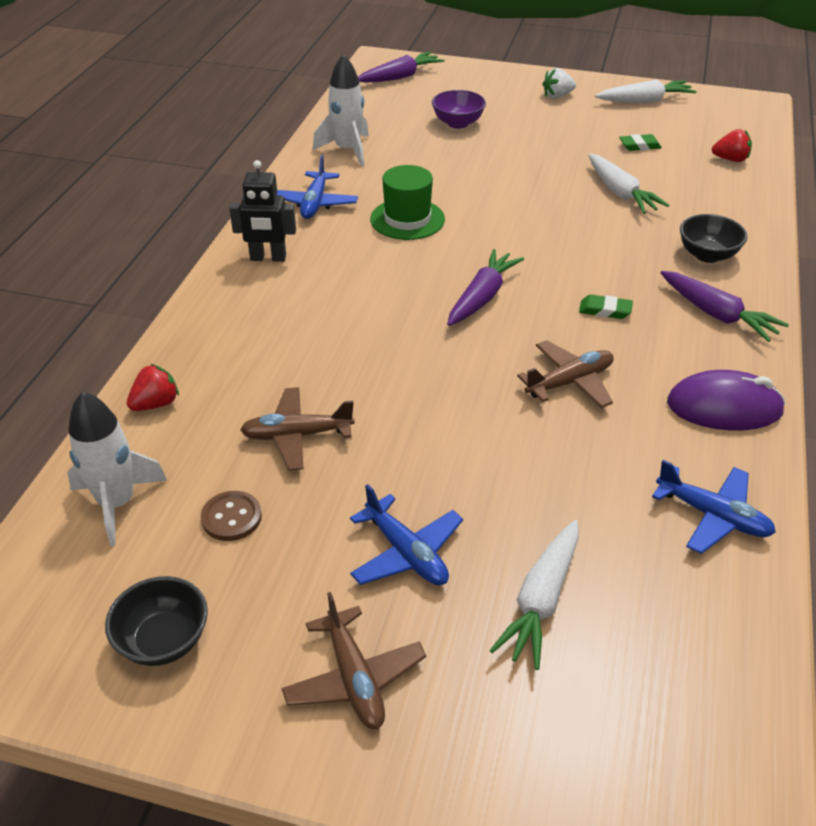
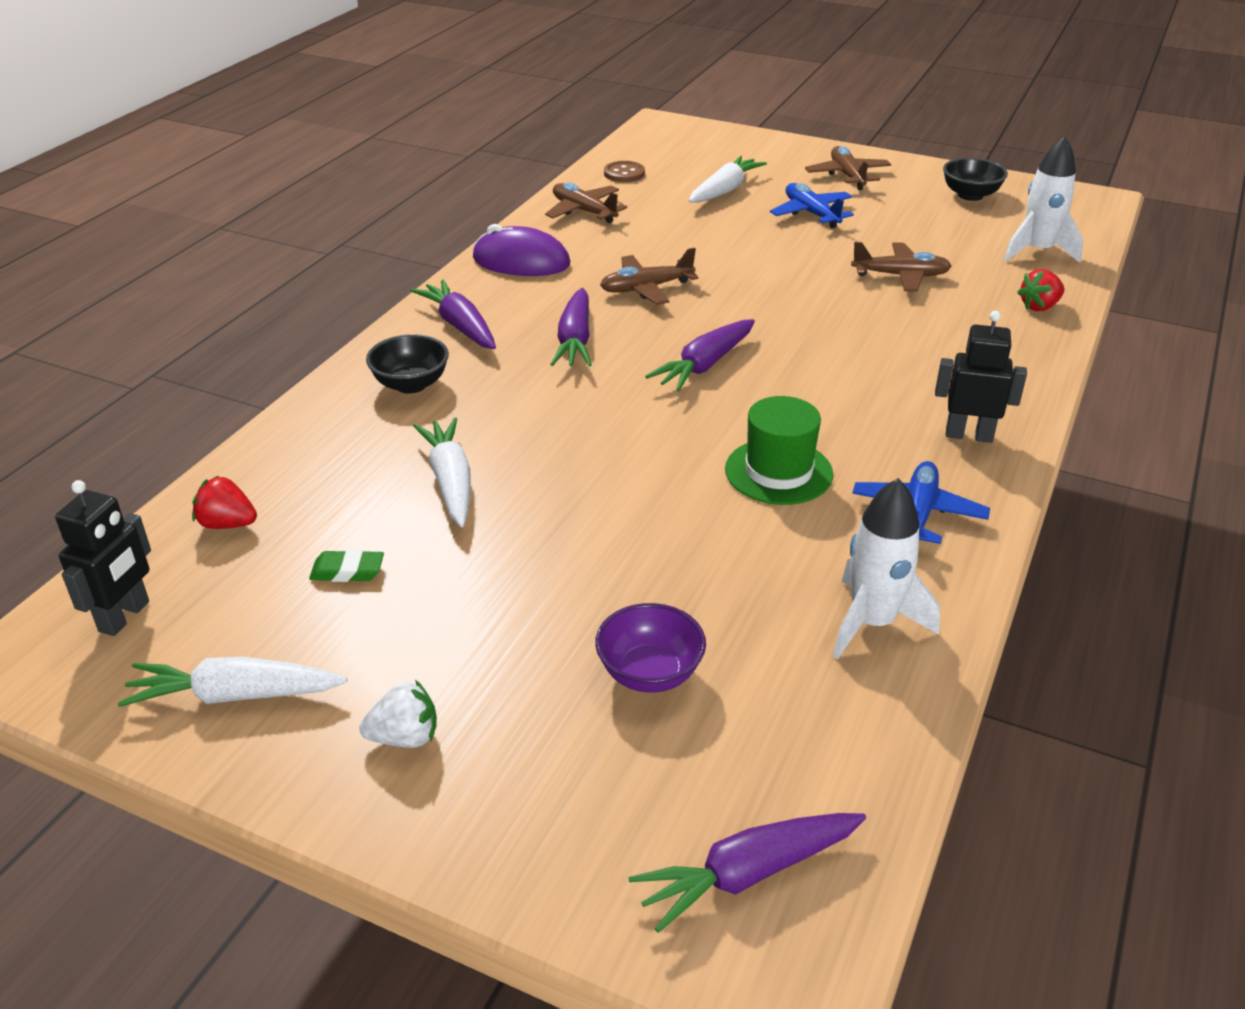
camera: 170 degrees left, 5 degrees down
(231, 517) = (943, 238): brown button -> brown button (624, 173)
(605, 310) = (575, 340): green eraser -> purple carrot
(713, 516) = (584, 211): blue plane -> brown plane
(731, 120) = (125, 616): none -> black robot

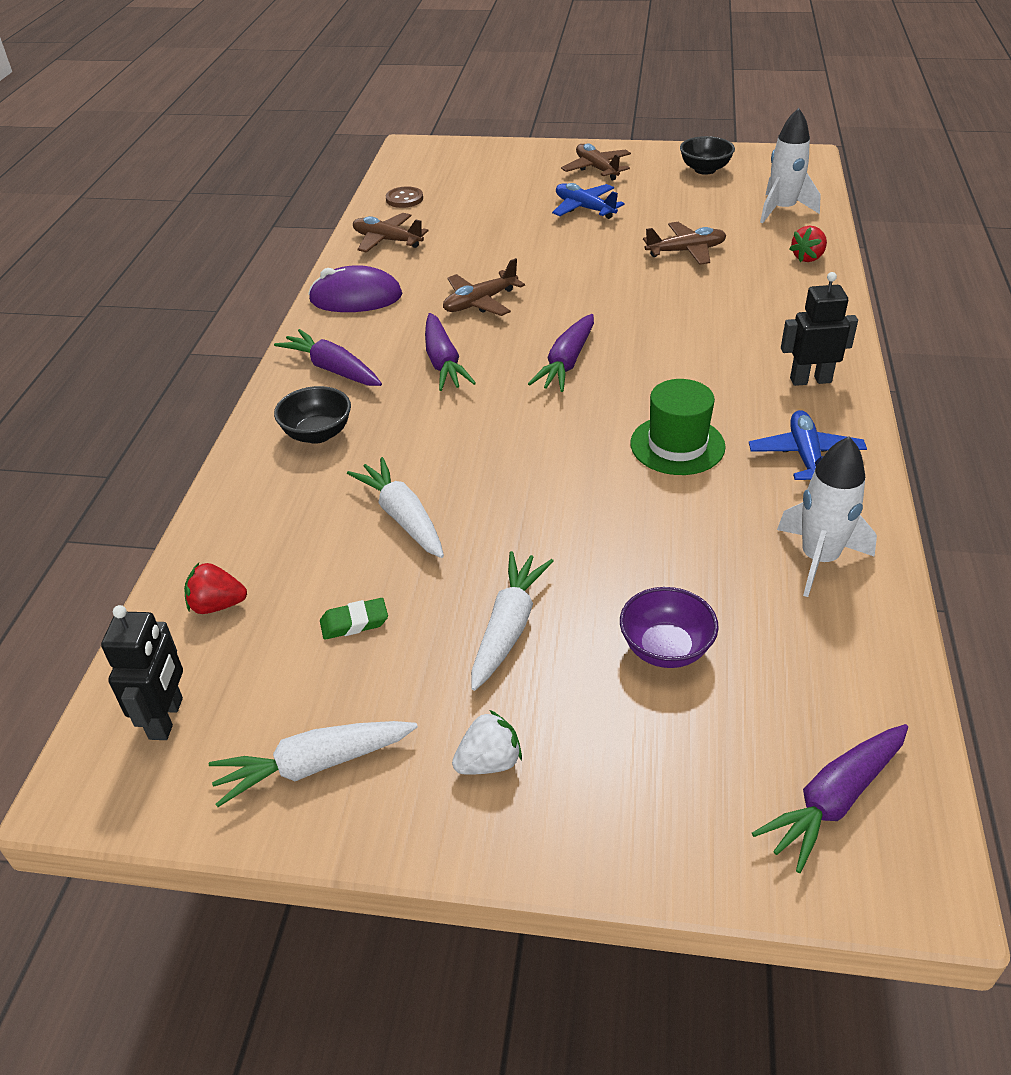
camera: 15 degrees left, 5 degrees up
(724, 190) = (500, 200): white carrot -> white carrot (508, 627)

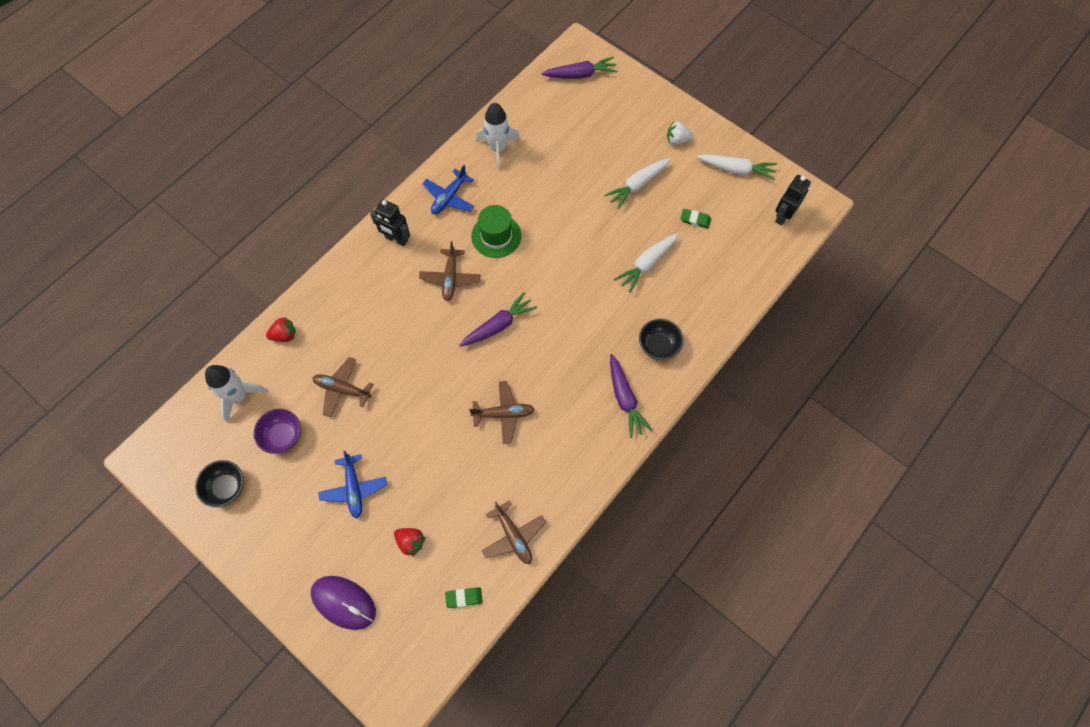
camera: 150 degrees left, 25 degrees up
(217, 605) = (747, 259): red strawberry -> red strawberry (410, 542)
(356, 298) = (574, 469): purple mouse -> purple mouse (344, 602)
(402, 517) = (646, 264): white carrot -> white carrot turned 45 degrees clockwise
(404, 199) = (464, 598): brown button -> green eraser
(443, 362) = (561, 367): purple carrot -> none
(596, 169) = (295, 546): brown plane -> brown plane (450, 278)
(665, 649) = (587, 146): purple bowl -> purple bowl (282, 436)

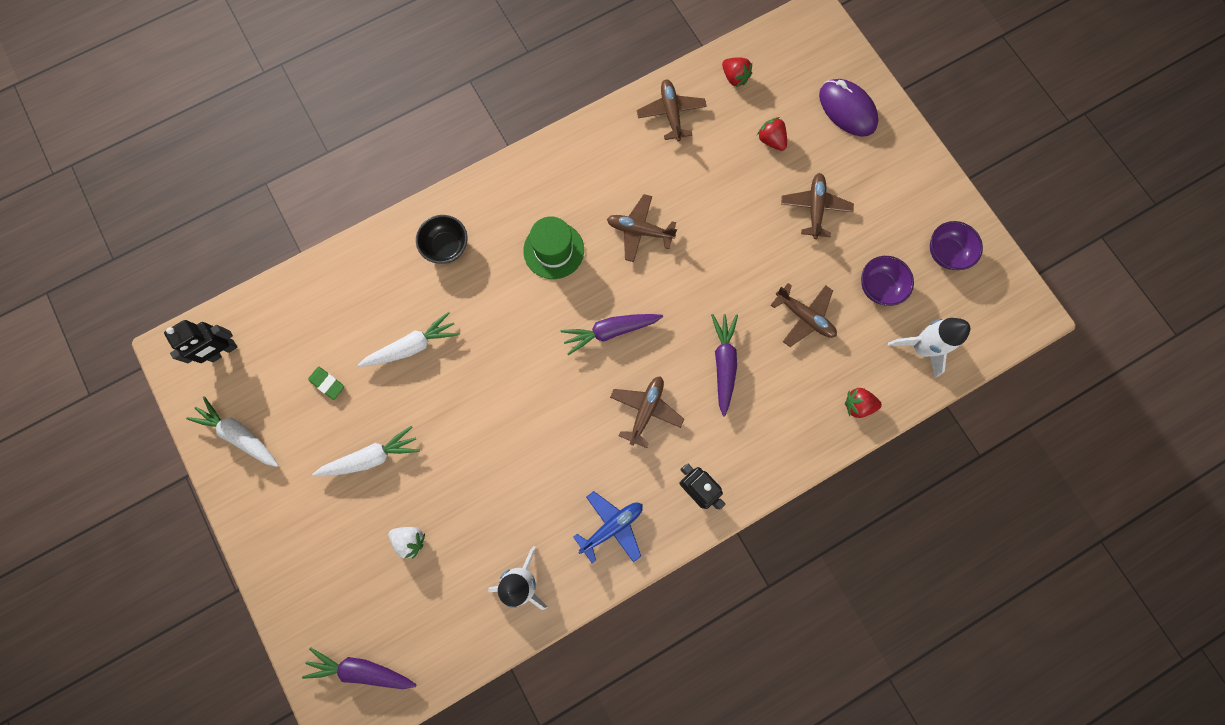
camera: 160 degrees left, 10 degrees up
(226, 487) = (946, 253): black bowl -> purple bowl
(354, 488) = (815, 208): blue plane -> brown plane
(464, 598) = (734, 78): green eraser -> red strawberry
(496, 236) = (572, 448): green hat -> green hat (553, 250)
(625, 399) = (508, 203): purple carrot -> purple carrot (723, 363)
(677, 140) = (288, 507): white strawberry -> white strawberry (410, 540)

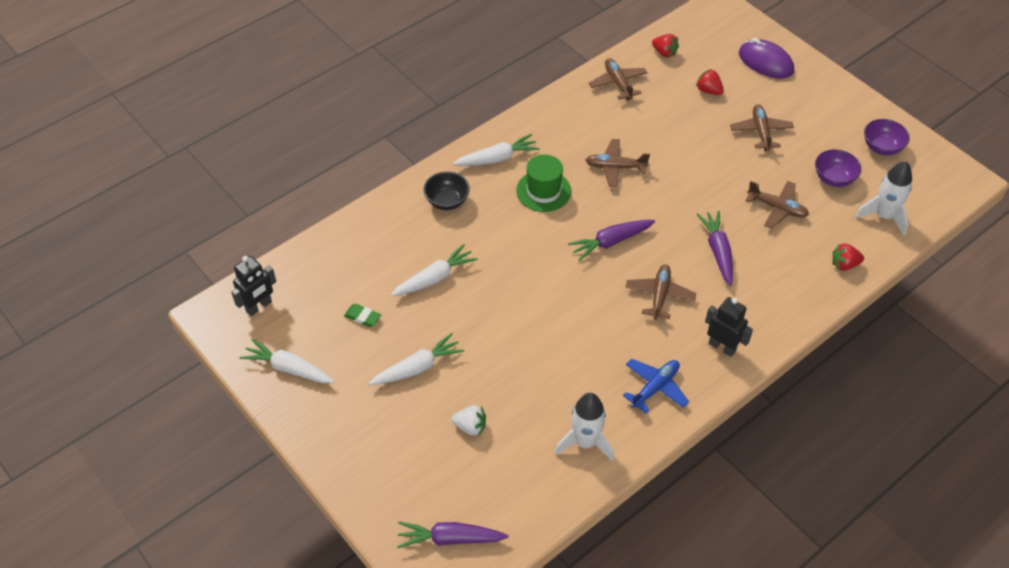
camera: 10 degrees left, 25 degrees down
(513, 197) = (497, 158): none -> white carrot

